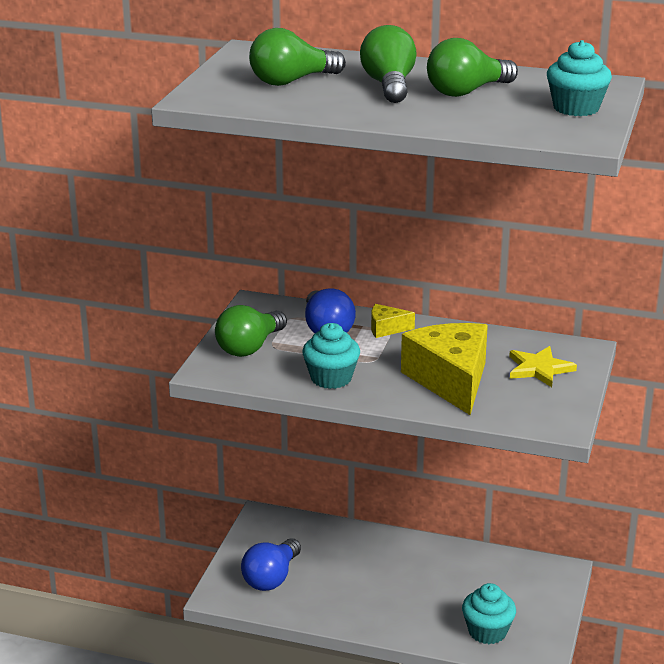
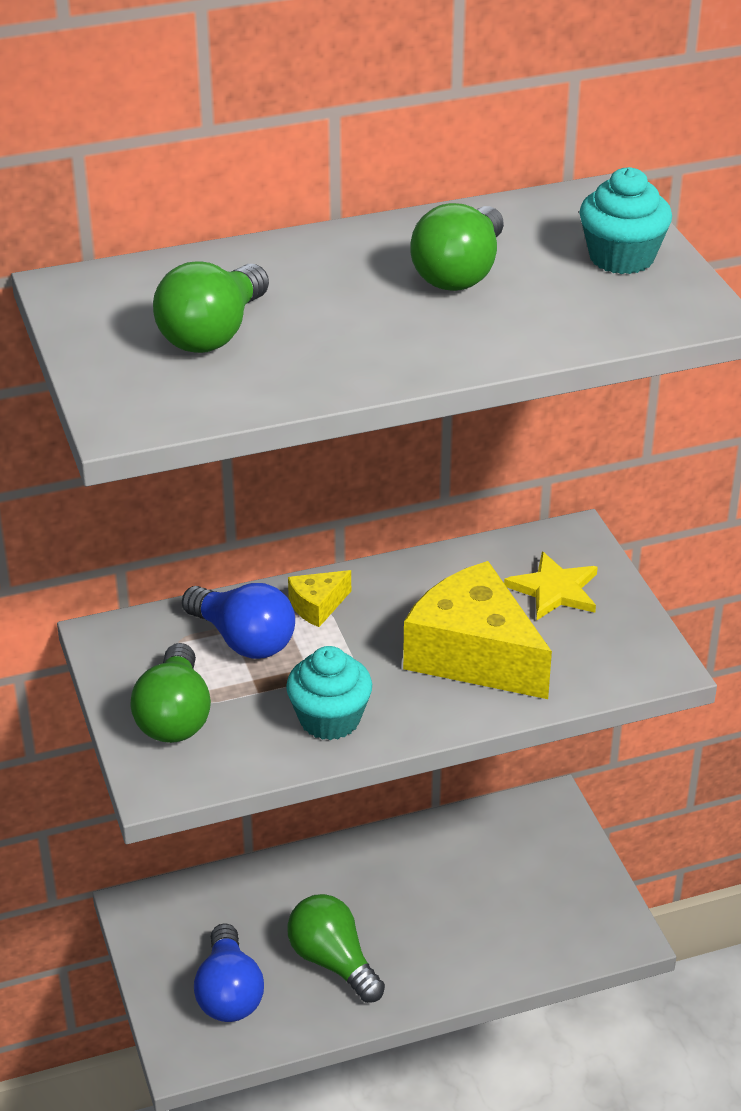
camera: 35 degrees left, 10 degrees up
(389, 85) = (351, 296): green light bulb -> green light bulb (333, 962)
(487, 631) = (541, 932): turquoise cupcake -> none

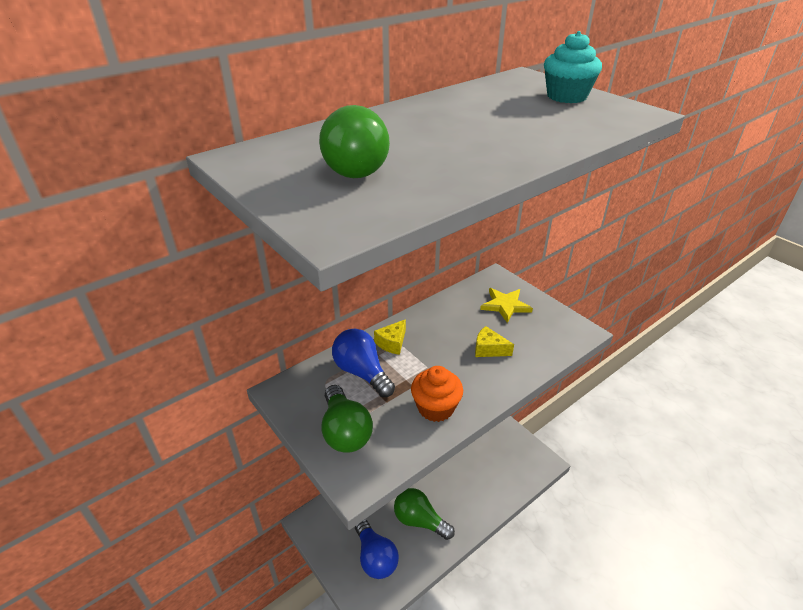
camera: 20 degrees left, 0 degrees up
(243, 640) = (362, 372): blue light bulb -> blue light bulb turned 150 degrees counterclockwise
(329, 719) = (435, 408): turquoise cupcake -> orange cupcake
(460, 273) = (487, 114): green light bulb -> none
(474, 655) = (489, 349): yellow cheese -> yellow cheese, size x0.45

